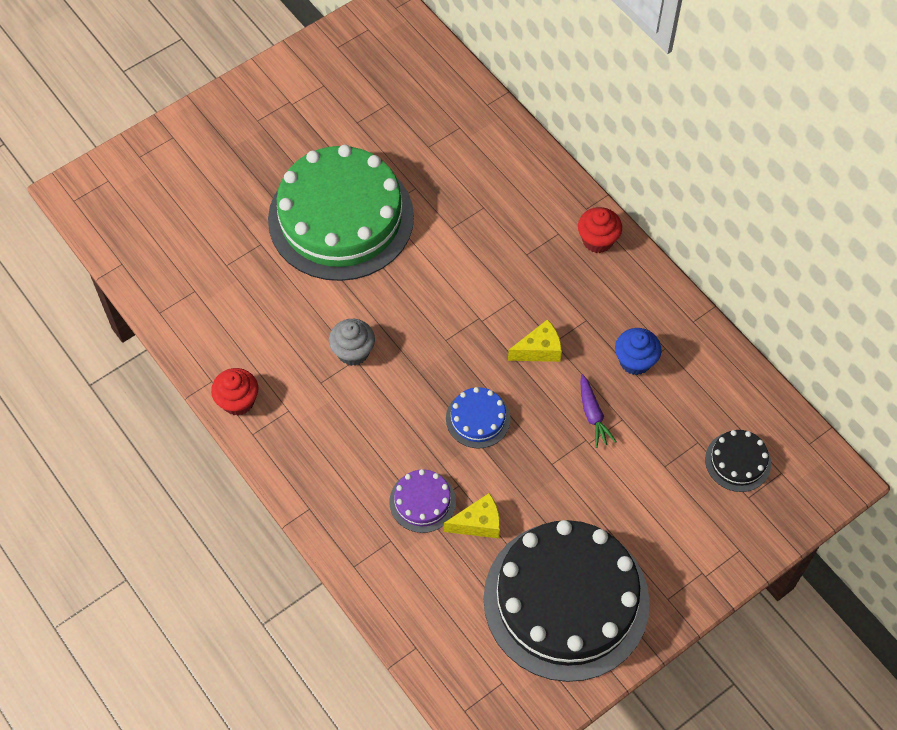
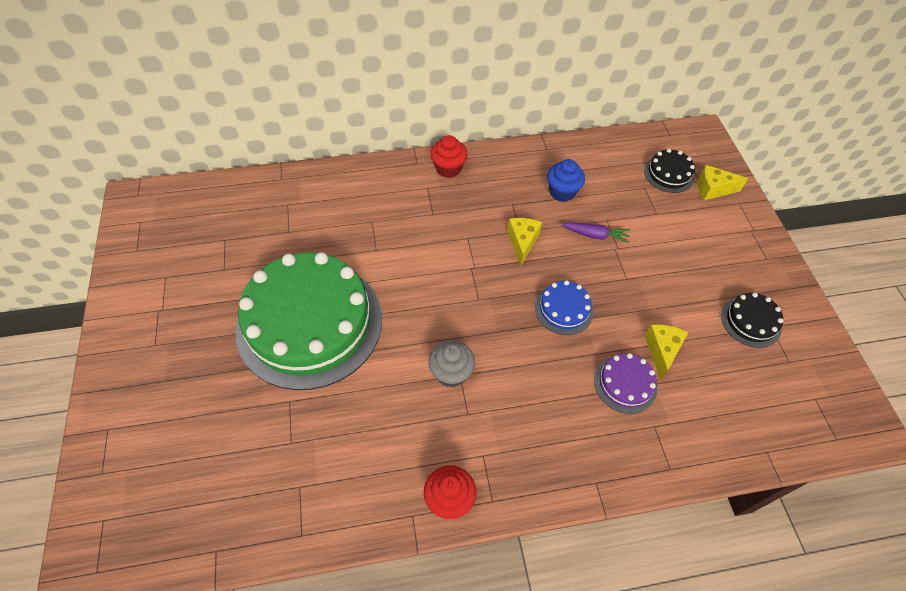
camera: 65 degrees left, 5 degrees down
(566, 600) = (750, 321): black cake -> black cake, size x0.41
(743, 516) = (712, 189): none -> yellow cheese

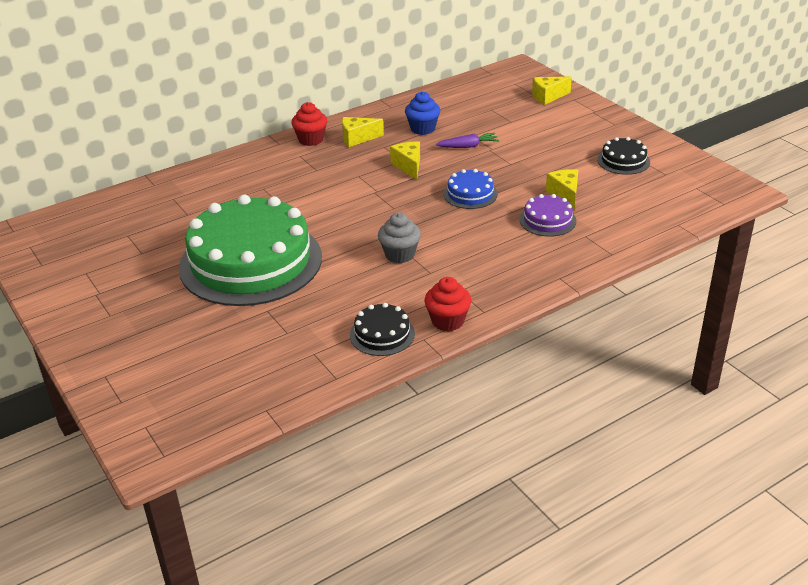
camera: 20 degrees left, 20 degrees down
(492, 183) = (357, 138): none -> yellow cheese
(669, 174) = (506, 96): black cake -> black cake (382, 334)

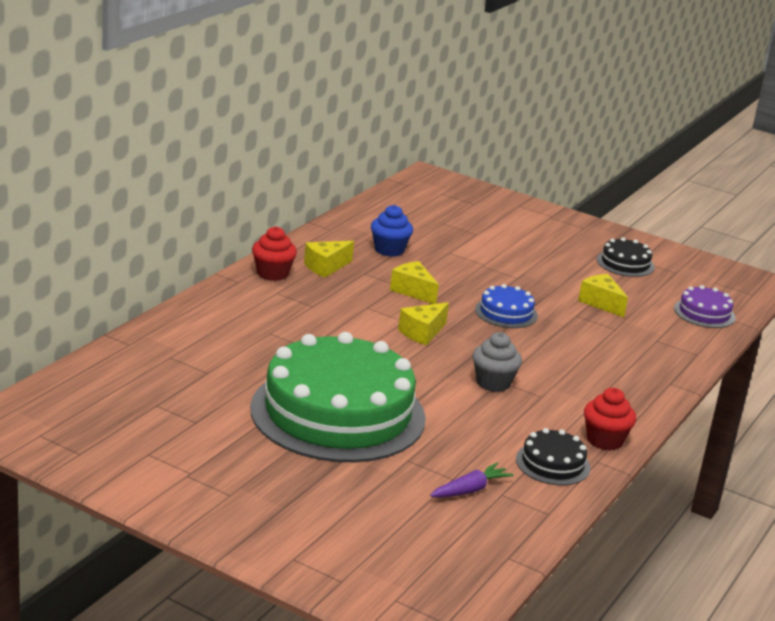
camera: 30 degrees left, 10 degrees down
(468, 146) = (456, 264): purple carrot -> purple carrot (470, 490)
(547, 220) = (607, 330): purple cake -> purple cake (704, 313)
(548, 97) = (490, 205): yellow cheese -> yellow cheese (422, 333)

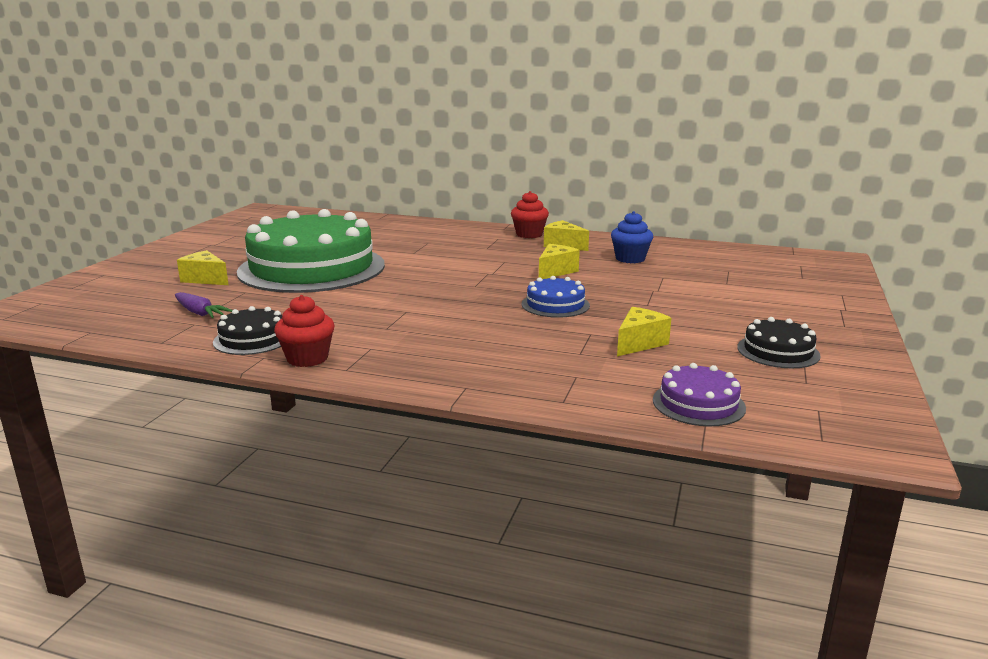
camera: 80 degrees right, 5 degrees down
(422, 333) = (475, 280): yellow cheese -> yellow cheese (205, 279)
(493, 383) = (399, 309): grey cupcake -> none

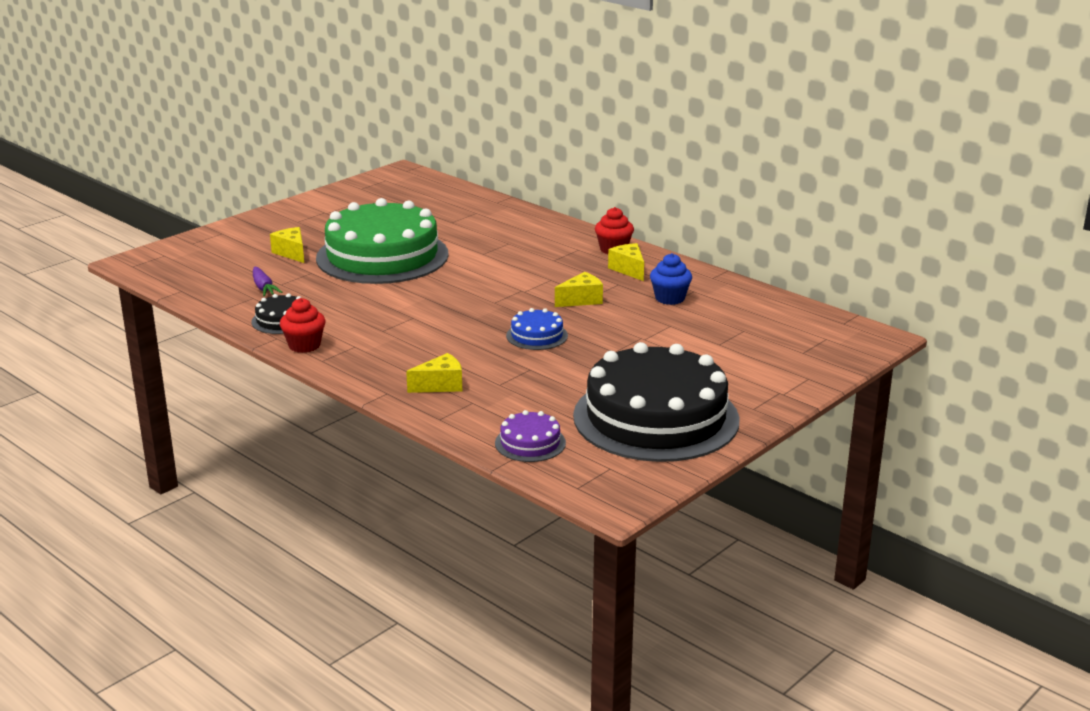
camera: 25 degrees right, 5 degrees up
(639, 343) = (555, 386): yellow cheese -> yellow cheese (441, 385)
(778, 351) = (656, 418): black cake -> black cake, size x2.41

